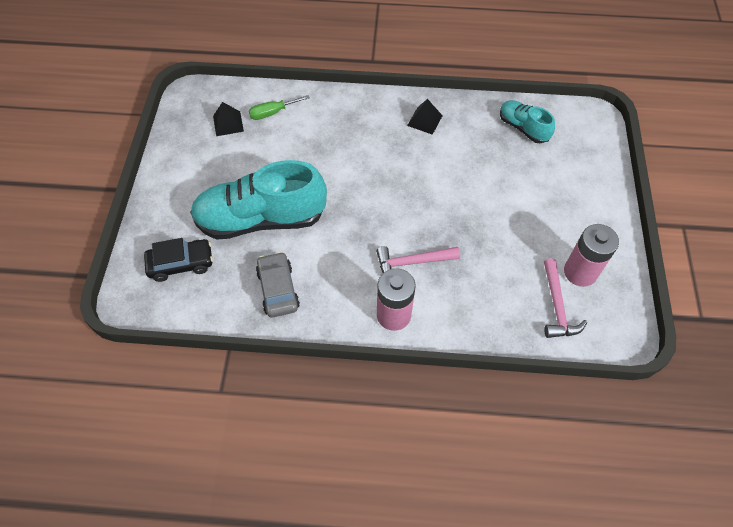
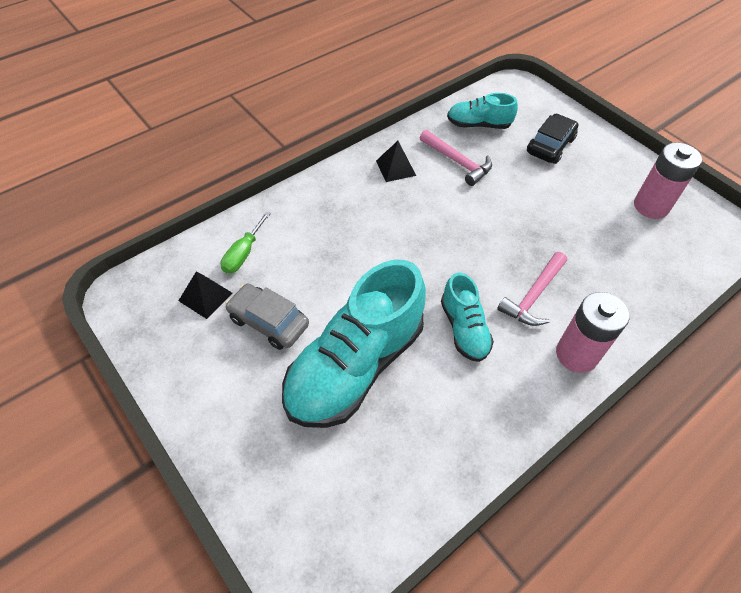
camera: 45 degrees left, 5 degrees down
(181, 264) = (325, 485): black car -> black car (550, 146)
(278, 289) = (454, 421): grey car -> grey car (268, 322)
(344, 247) = (464, 329): none -> turquoise shoe
(557, 306) = (670, 244): pink hammer -> pink hammer (458, 162)

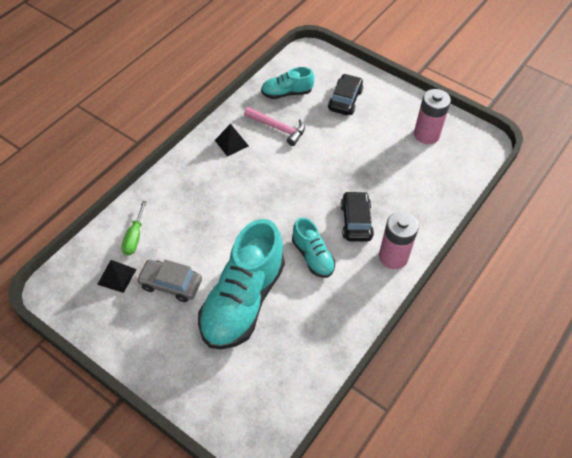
camera: 15 degrees left, 0 degrees up
(533, 296) = (356, 221): pink hammer -> black car

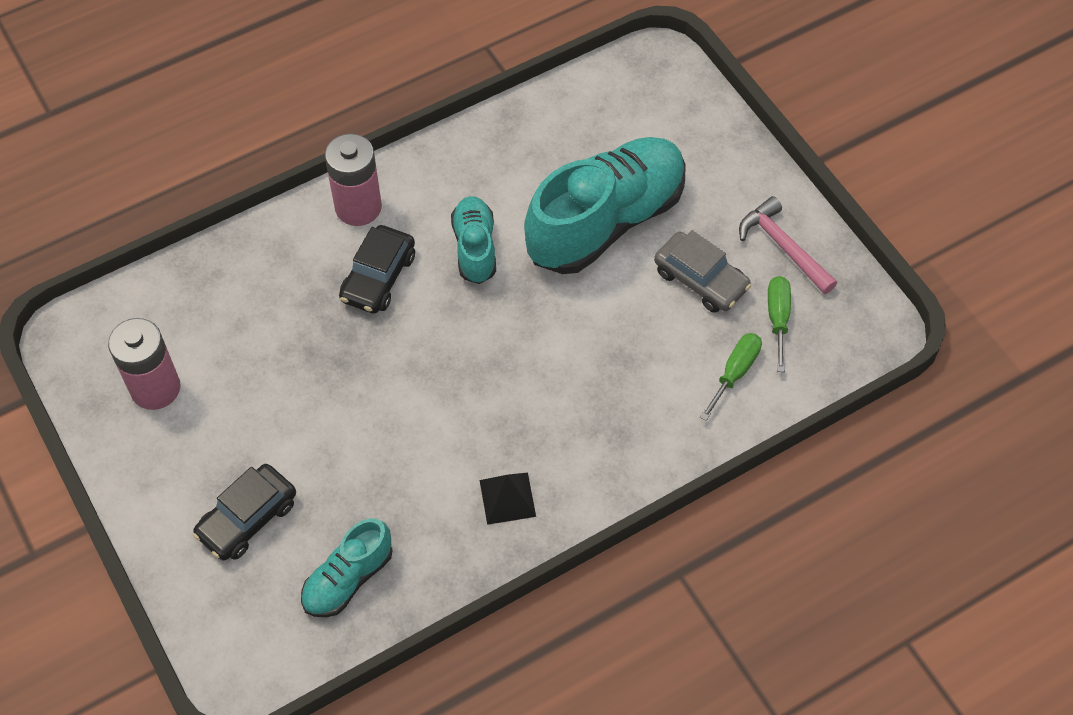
camera: 155 degrees left, 5 degrees up
(116, 276) = (778, 319): black pyramid -> green screwdriver
(278, 128) = (408, 499): pink hammer -> pink hammer (783, 247)
(286, 93) = (348, 578): turquoise shoe -> turquoise shoe turned 120 degrees clockwise

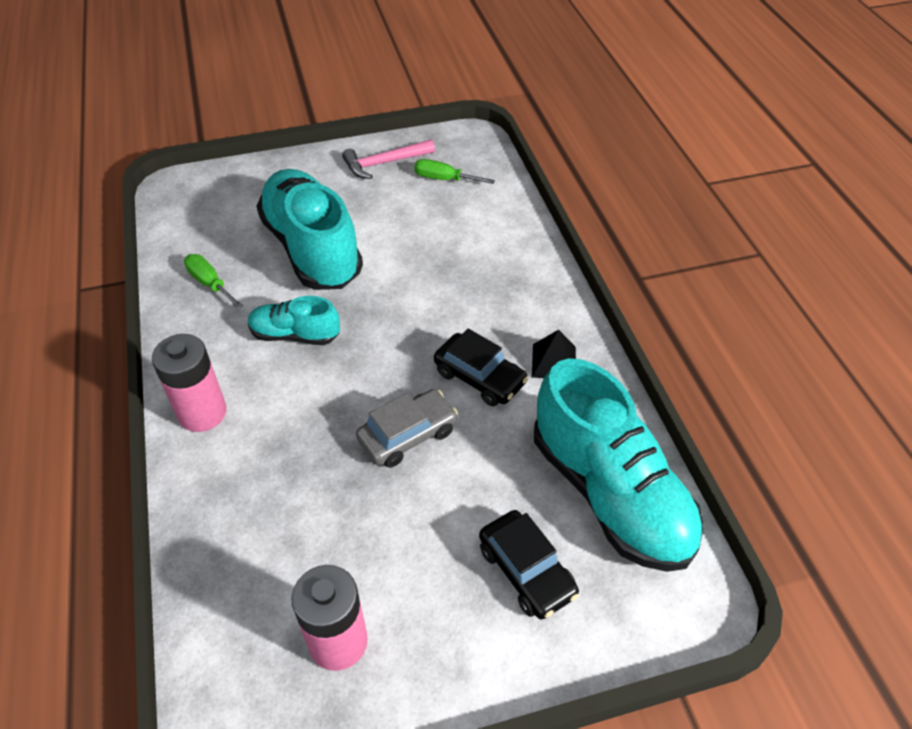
camera: 75 degrees left, 10 degrees down
(348, 578) = (610, 493): turquoise shoe -> turquoise shoe, size x1.97
(378, 277) = (291, 411): black car -> black car (479, 377)
(700, 280) = (393, 209): grey car -> grey car (408, 435)
(735, 372) = (481, 209): green screwdriver -> green screwdriver (210, 283)

